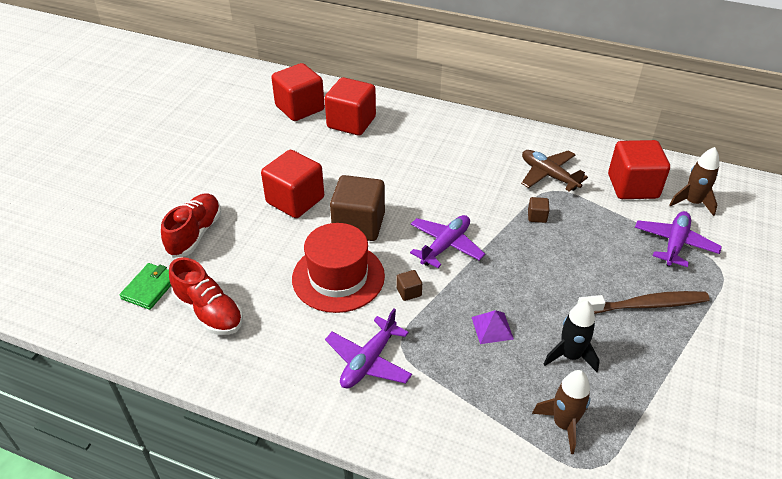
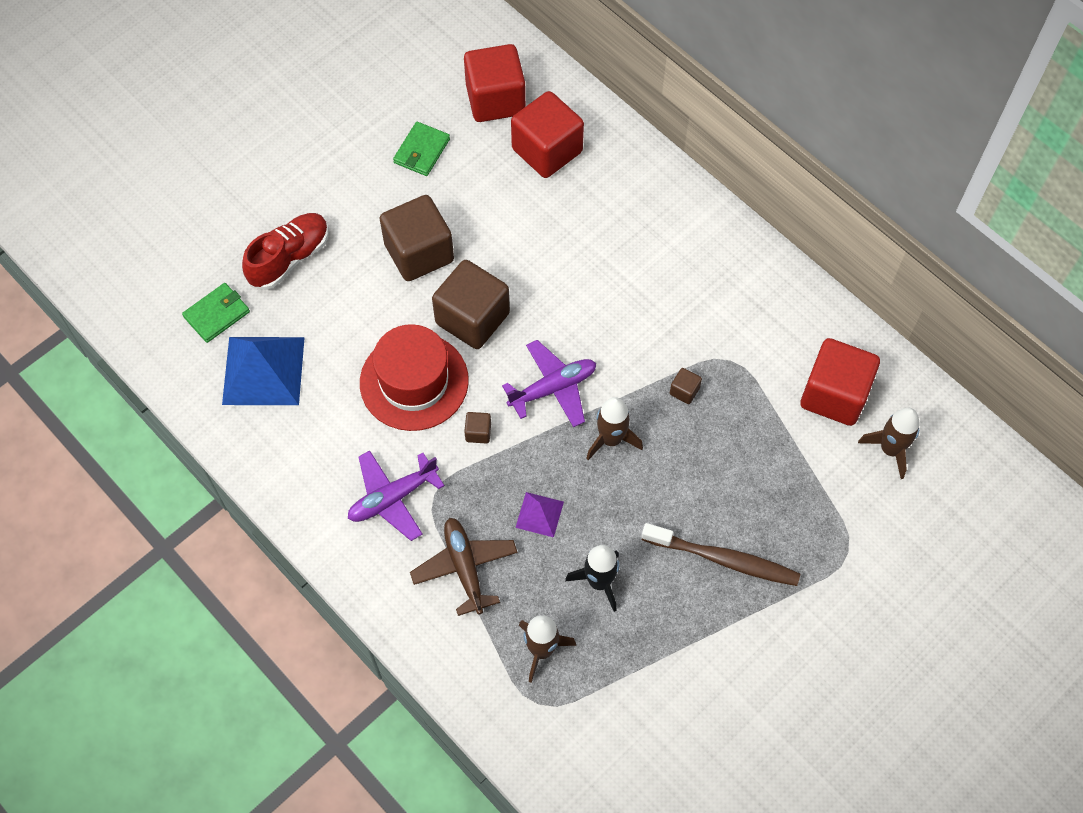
camera: 25 degrees right, 20 degrees up
(209, 312) = (263, 370): red shoe -> blue pyramid
(264, 146) = (422, 151): none -> green wallet
(295, 200) = (419, 253): red cube -> brown cube
(509, 261) = (611, 439): none -> brown rocket
(548, 175) = (741, 335): brown plane -> brown plane (465, 568)
(674, 244) = (820, 497): purple plane -> none

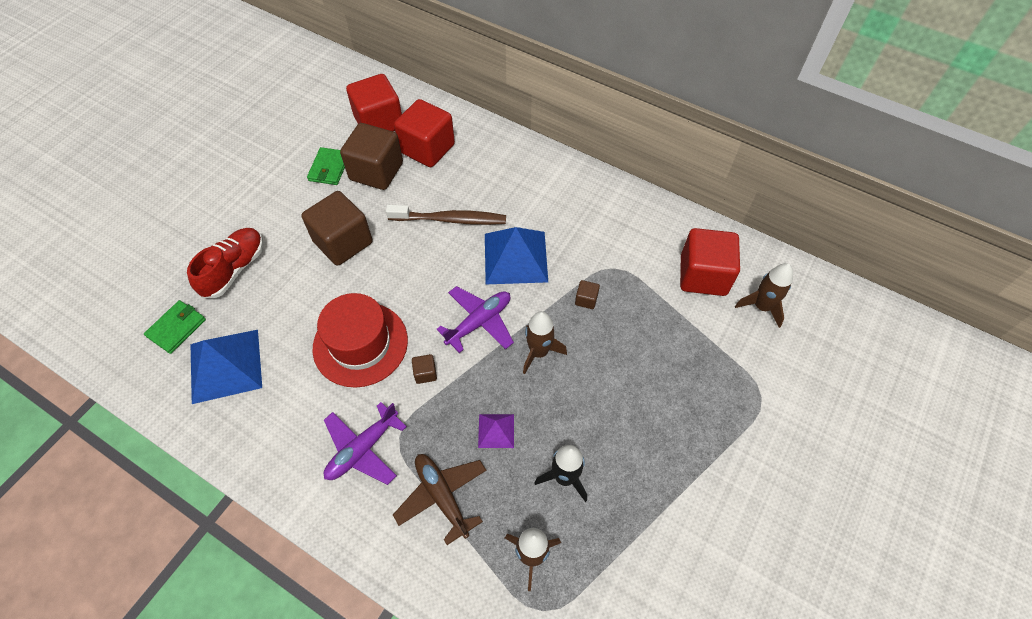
camera: 15 degrees left, 5 degrees down
(472, 318) = (398, 282): brown cube -> brown cube (376, 171)
(617, 319) = (515, 257): none -> blue pyramid
(723, 559) = (663, 429): brown toothbrush -> brown toothbrush (450, 219)

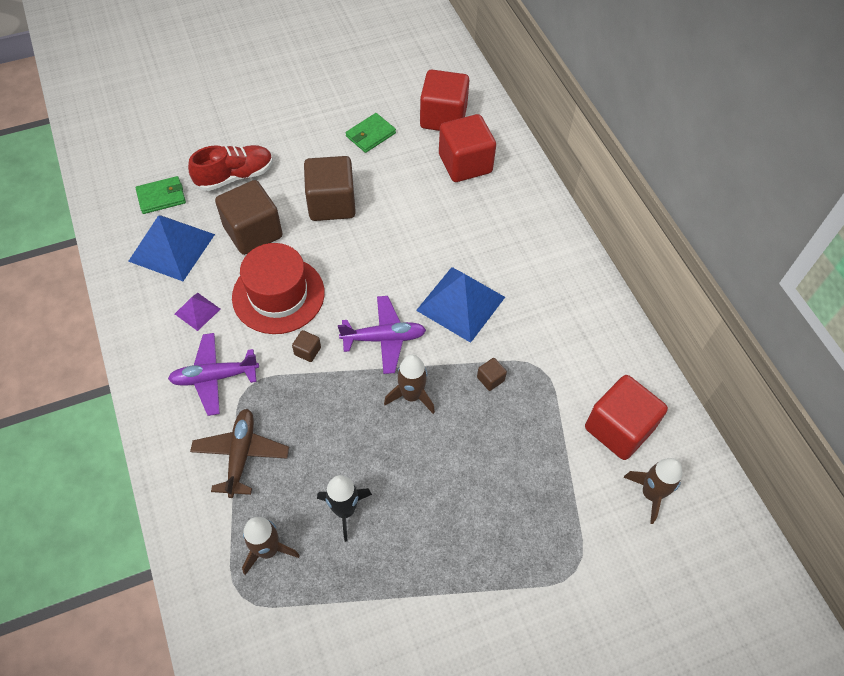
camera: 35 degrees right, 0 degrees up
(376, 171) = (406, 159): brown cube -> brown cube (253, 232)
(450, 219) = (433, 237): brown toothbrush -> none
(496, 430) = (323, 434): purple pyramid -> purple pyramid (197, 311)

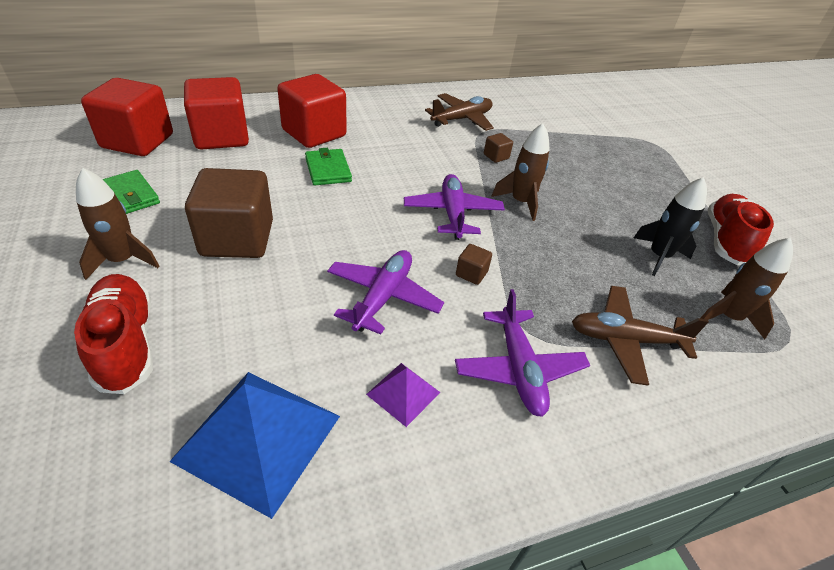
camera: 90 degrees left, 15 degrees down
(161, 197) = (118, 463): green wallet -> green wallet (328, 170)
(253, 232) = (260, 322): brown cube -> none
(278, 295) = (383, 297): red hat -> purple plane
(379, 591) = (726, 240): none -> red shoe
(461, 303) = (410, 161): blue pyramid -> none
(562, 348) = (462, 119): none -> brown plane
(618, 428) = (533, 109): red cube -> red cube (314, 133)
(650, 493) = (582, 106): brown rocket -> brown rocket (122, 260)

